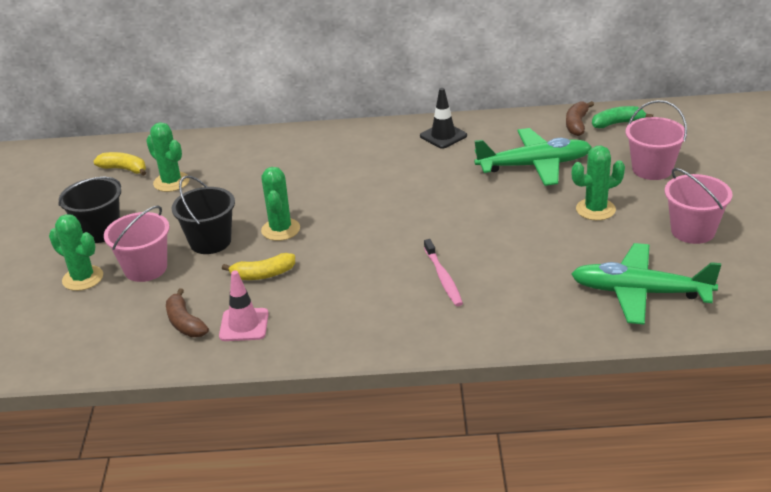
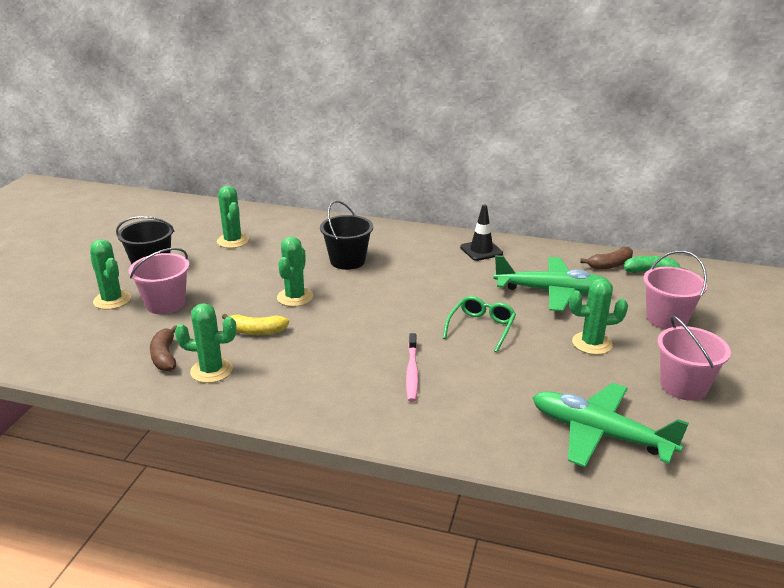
camera: 15 degrees right, 5 degrees down
(124, 169) = (204, 224): yellow banana -> none
(210, 241) = (231, 294): black bucket -> black bucket (347, 261)
(244, 325) = (211, 370): pink traffic cone -> green cactus
(485, 218) = (481, 328): none -> green glasses
(577, 124) = (610, 265): brown banana -> brown banana turned 150 degrees counterclockwise

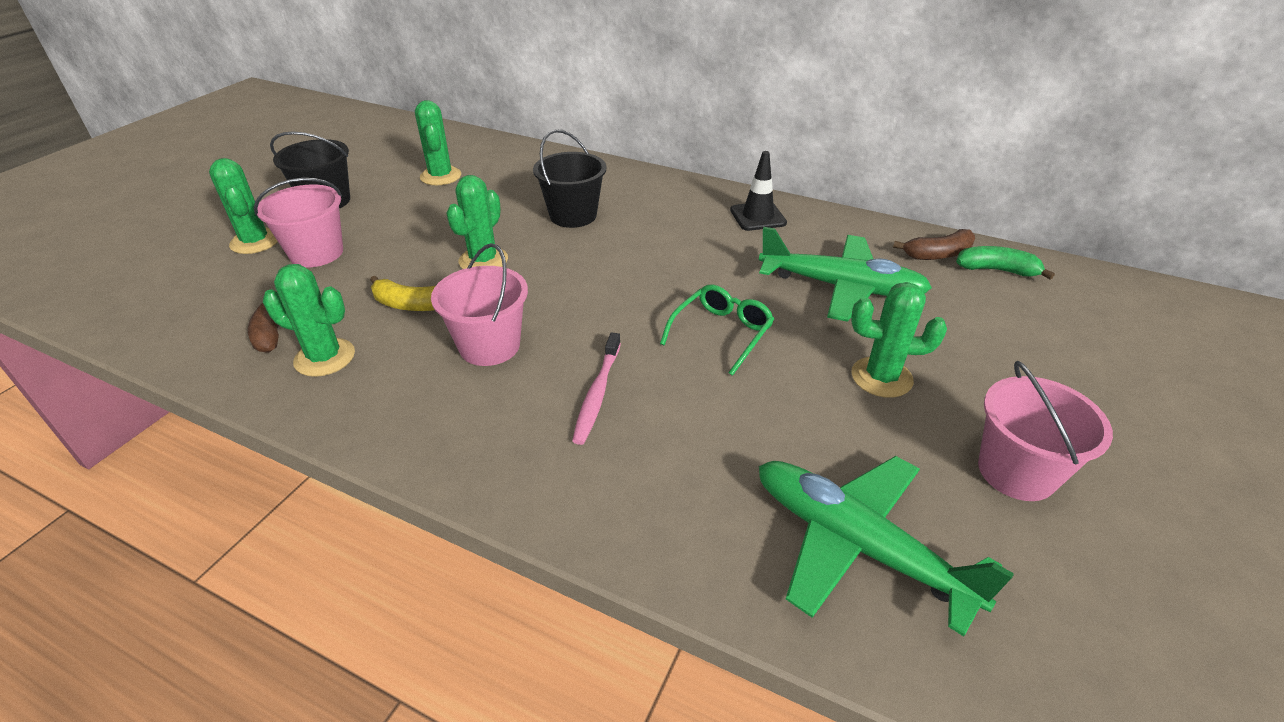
camera: 10 degrees right, 10 degrees up
(666, 319) = (1008, 349): pink bucket -> pink bucket (489, 346)

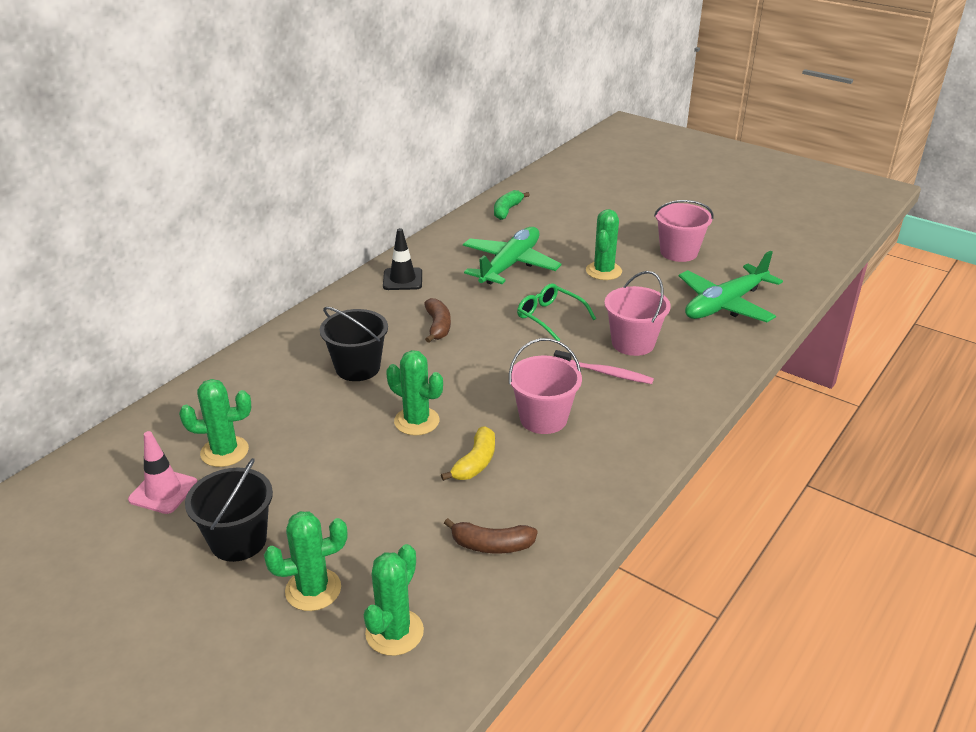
camera: 80 degrees left, 5 degrees down
(316, 253) = (360, 534): pink bucket -> pink bucket (633, 343)
(325, 357) = (541, 508): green cactus -> green cactus (394, 632)
(393, 163) = (163, 491): none -> pink traffic cone
(938, 254) = (482, 224): brown banana -> brown banana (438, 326)

